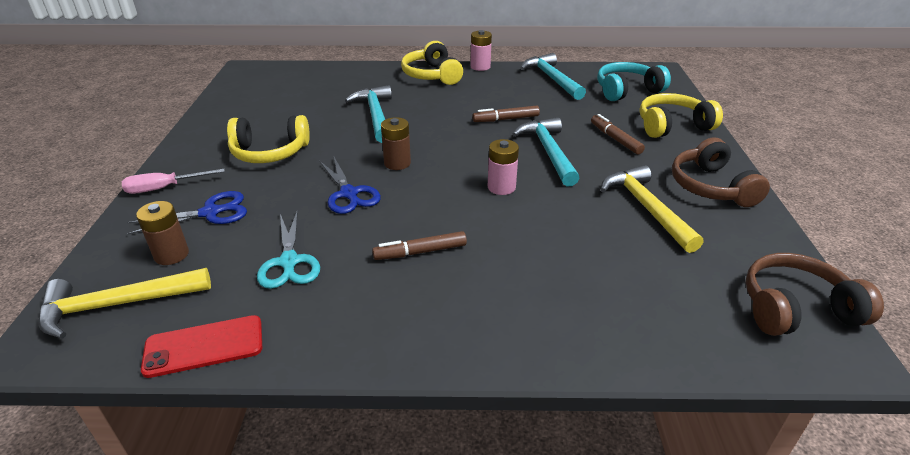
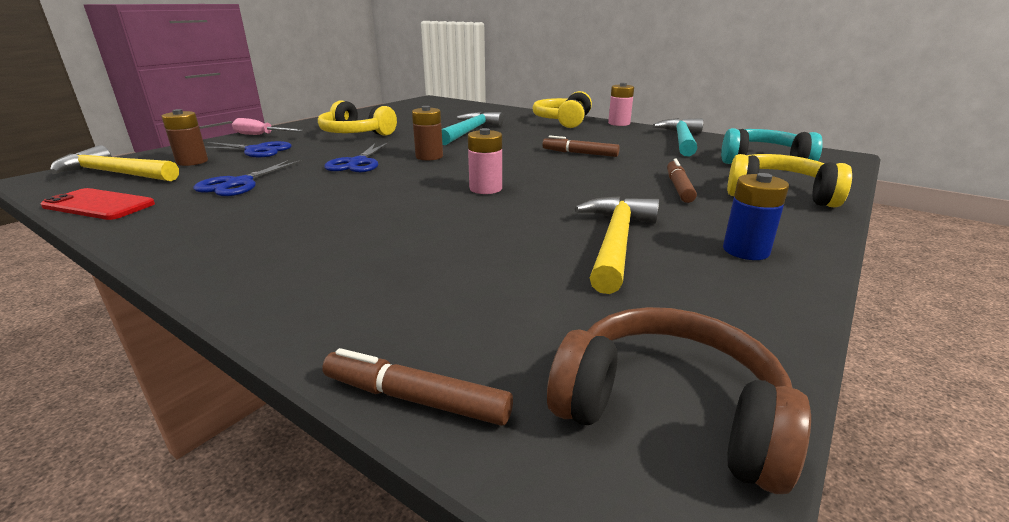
camera: 35 degrees right, 10 degrees down
(289, 262) = (239, 183): turquoise scissors -> blue scissors
(420, 252) = (332, 205): brown marker -> brown marker (415, 399)
(548, 152) = (581, 180): turquoise hammer -> none
(711, 187) = (745, 250): brown headphones -> blue battery

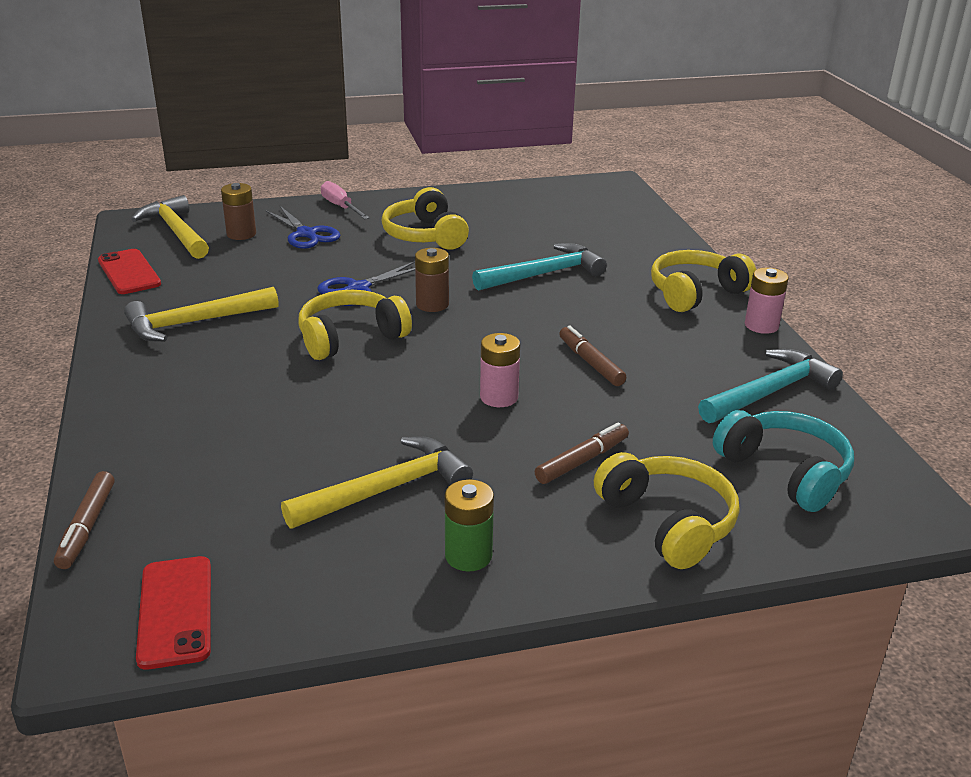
camera: 40 degrees right, 5 degrees up
(239, 183) = (237, 282): blue scissors -> none
(241, 213) = (195, 322): none -> yellow hammer
(405, 184) = (350, 337): none -> yellow headphones
(415, 399) = (87, 527): brown marker -> brown marker turned 150 degrees counterclockwise
(485, 189) = (402, 375): pink battery -> pink battery (499, 397)
(669, 412) = (175, 611): brown headphones -> red phone
(745, 250) = (468, 556): blue battery -> green battery

